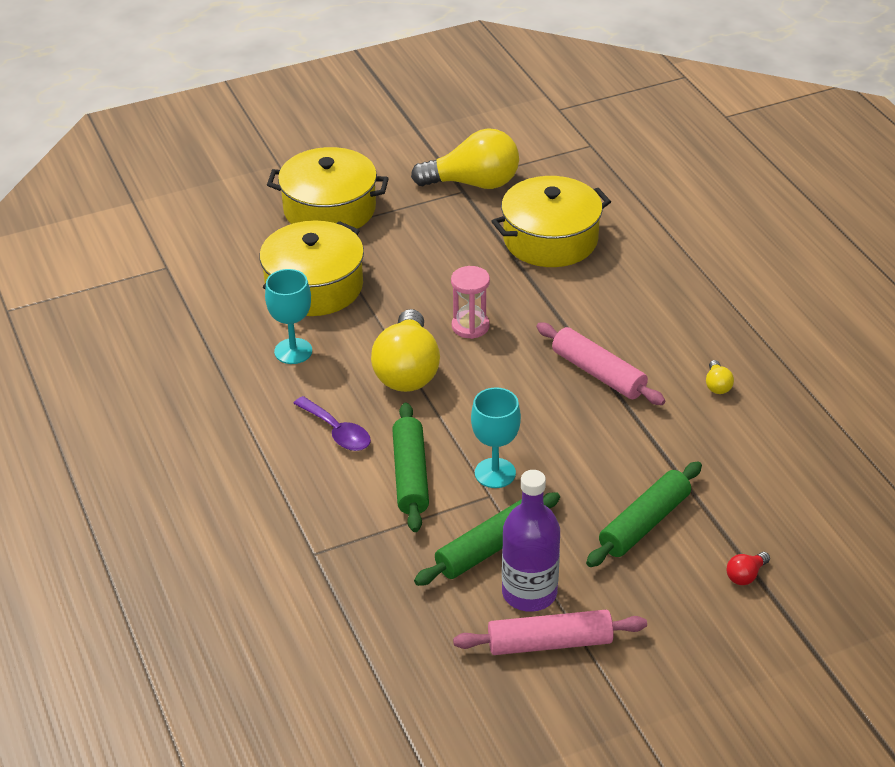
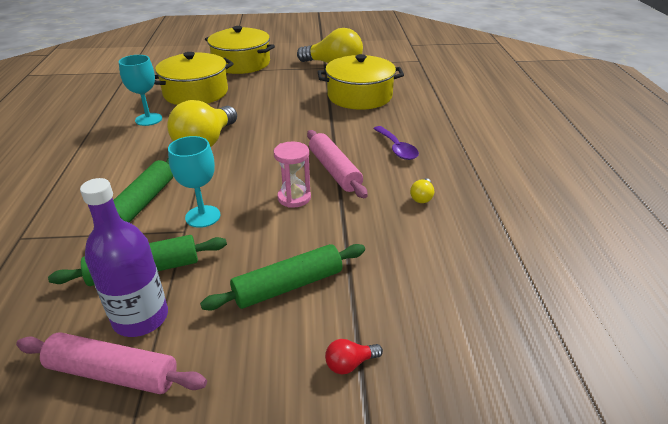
camera: 20 degrees right, 5 degrees down
(337, 432) = (125, 166): purple spoon -> purple spoon (397, 149)
(470, 326) = (269, 128): pink hourglass -> pink hourglass (294, 198)

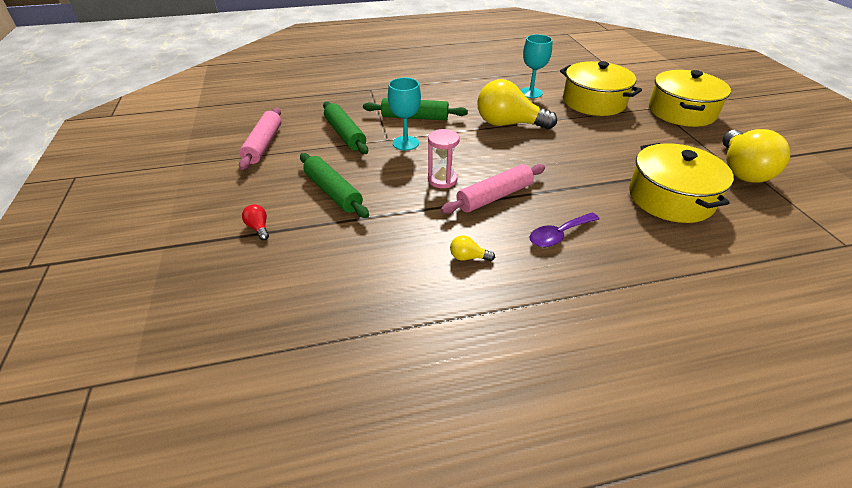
camera: 80 degrees right, 5 degrees up
(141, 318) = (303, 143): purple bottle -> none

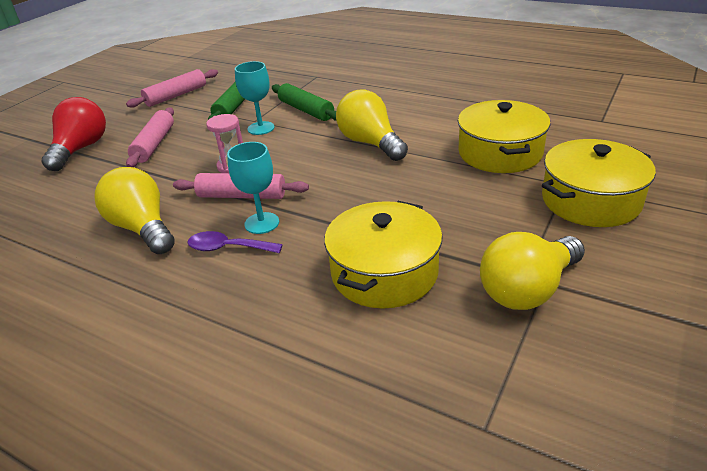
camera: 45 degrees right, 5 degrees down
(258, 228) = (81, 149): red light bulb -> red light bulb, size x2.48
(333, 192) = (154, 144): green rolling pin -> pink rolling pin
(468, 257) = (142, 228): yellow light bulb -> yellow light bulb, size x2.48
(531, 93) = (449, 122): turquoise goblet -> turquoise goblet (262, 223)

